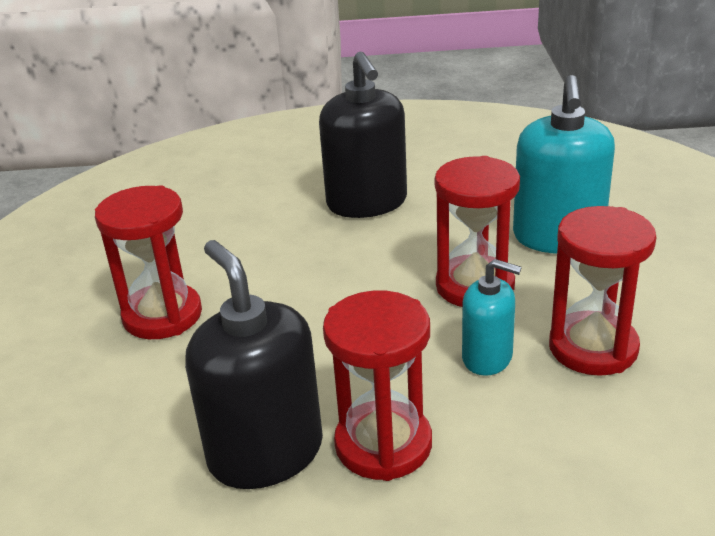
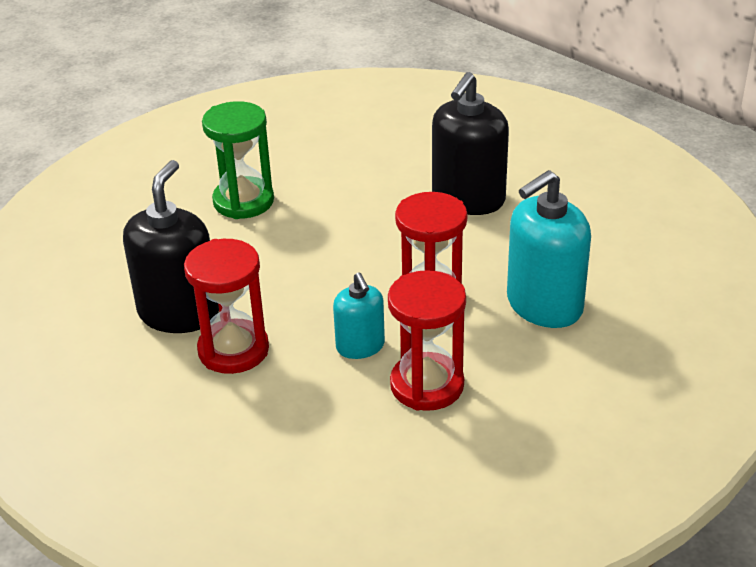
camera: 45 degrees right, 5 degrees up
(162, 315) = (243, 201): red hourglass -> green hourglass

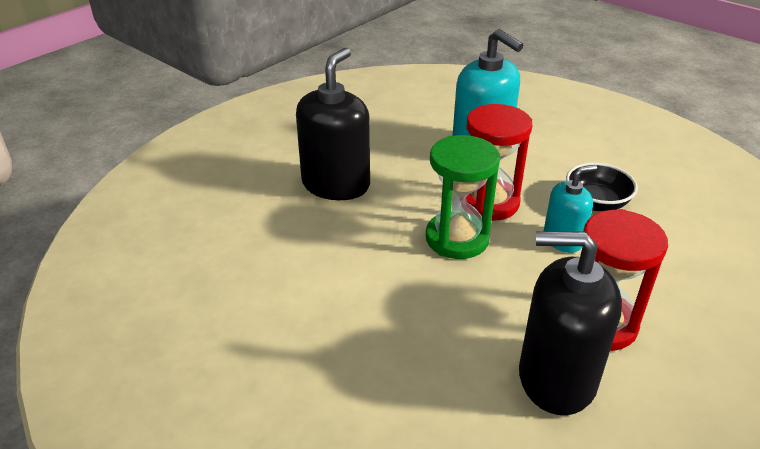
camera: 95 degrees left, 0 degrees up
(243, 201) = (334, 346): green hourglass -> green hourglass (457, 239)
(427, 385) = (596, 203): red hourglass -> black bowl
(468, 199) = (336, 184): black soap dispenser -> black soap dispenser turned 90 degrees counterclockwise

